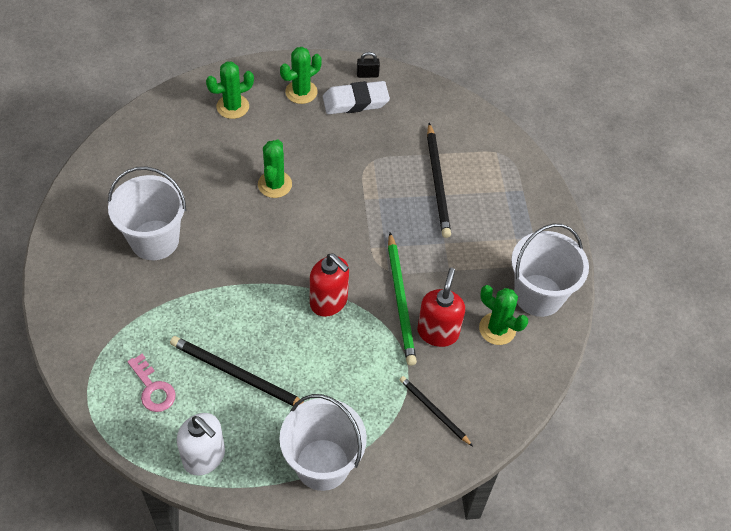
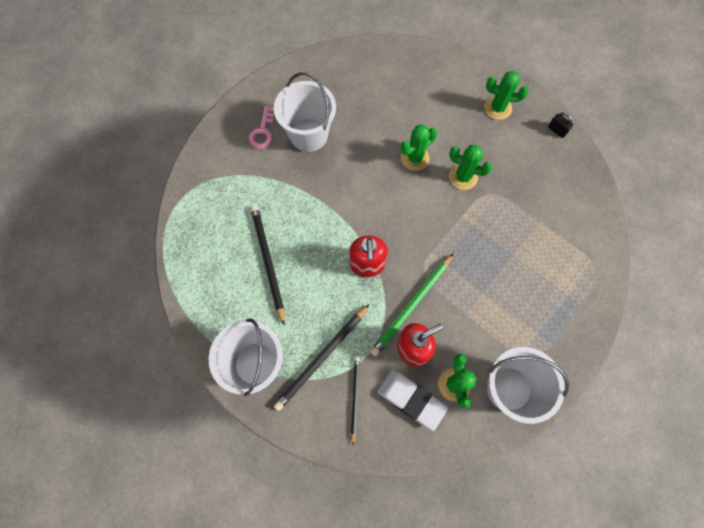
camera: 50 degrees right, 15 degrees up
(153, 388) = (216, 226): pink key -> pink key (263, 132)
(204, 457) = (200, 294): white soap dispenser -> none
(232, 107) = (443, 84): green cactus -> green cactus (463, 177)
(355, 101) = (528, 143): white eraser -> white eraser (411, 400)
(437, 182) = (524, 247): black pencil -> black pencil (321, 358)

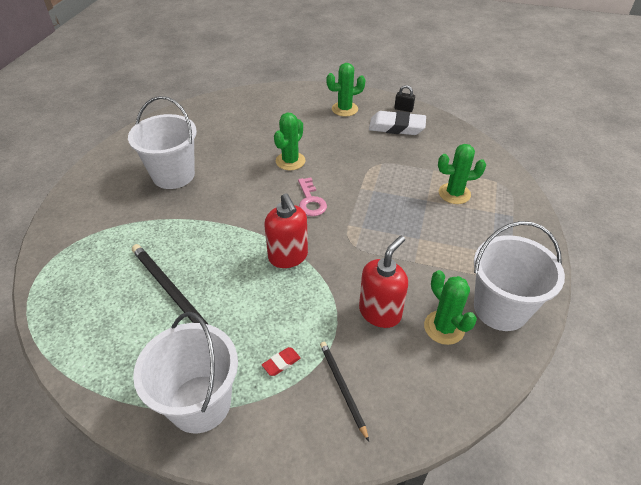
camera: 25 degrees left, 25 degrees down
(263, 132) = (121, 187): pink key -> pink key (310, 201)
(321, 358) = (281, 363): black pencil -> red eraser
(411, 306) = (355, 274): green pencil -> none
(411, 400) = (408, 362): white eraser -> white eraser (396, 127)
(463, 177) = (343, 161): green cactus -> green cactus (454, 193)

